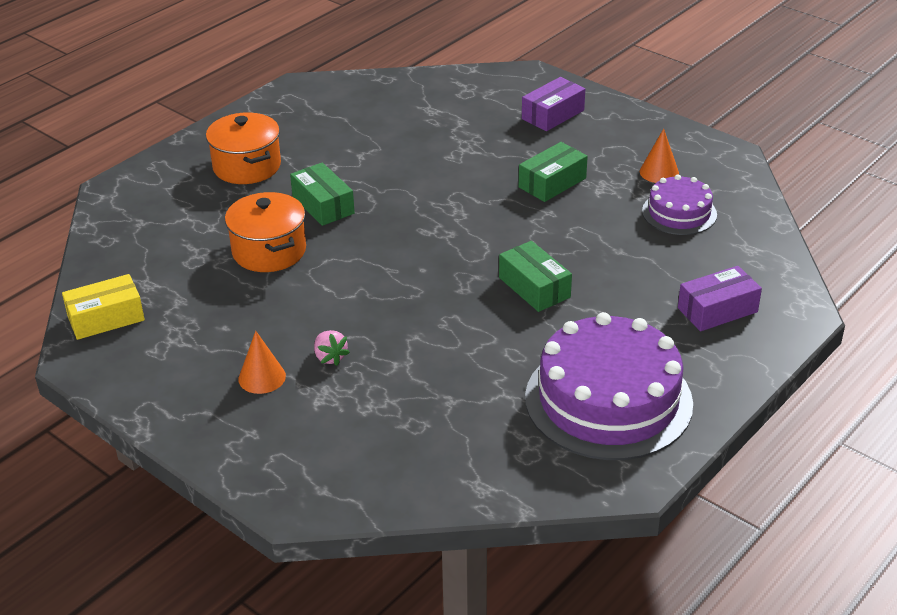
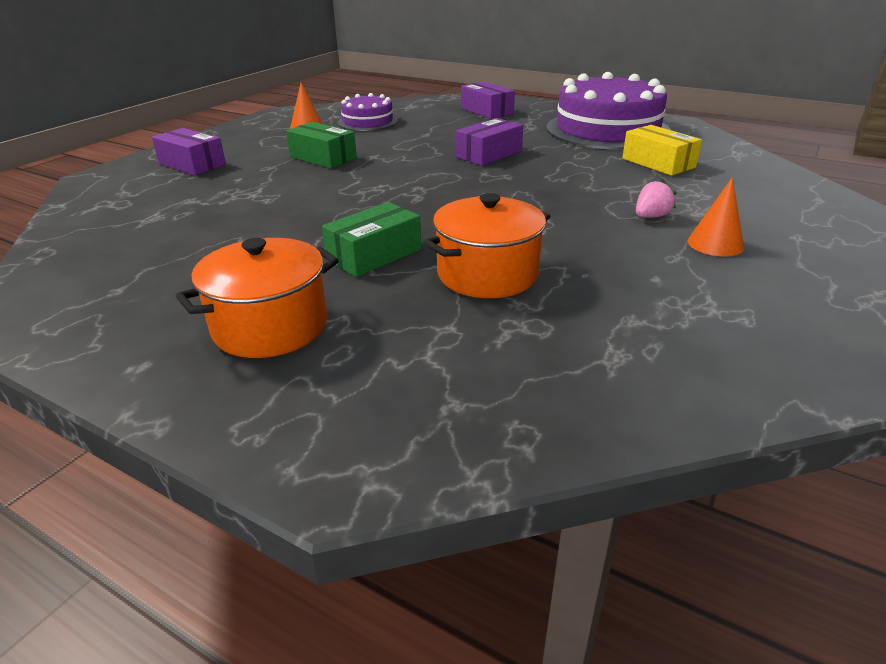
camera: 100 degrees left, 5 degrees down
(106, 318) = (721, 377): yellow box -> yellow box (658, 163)
(534, 287) = (489, 154): green box -> purple box

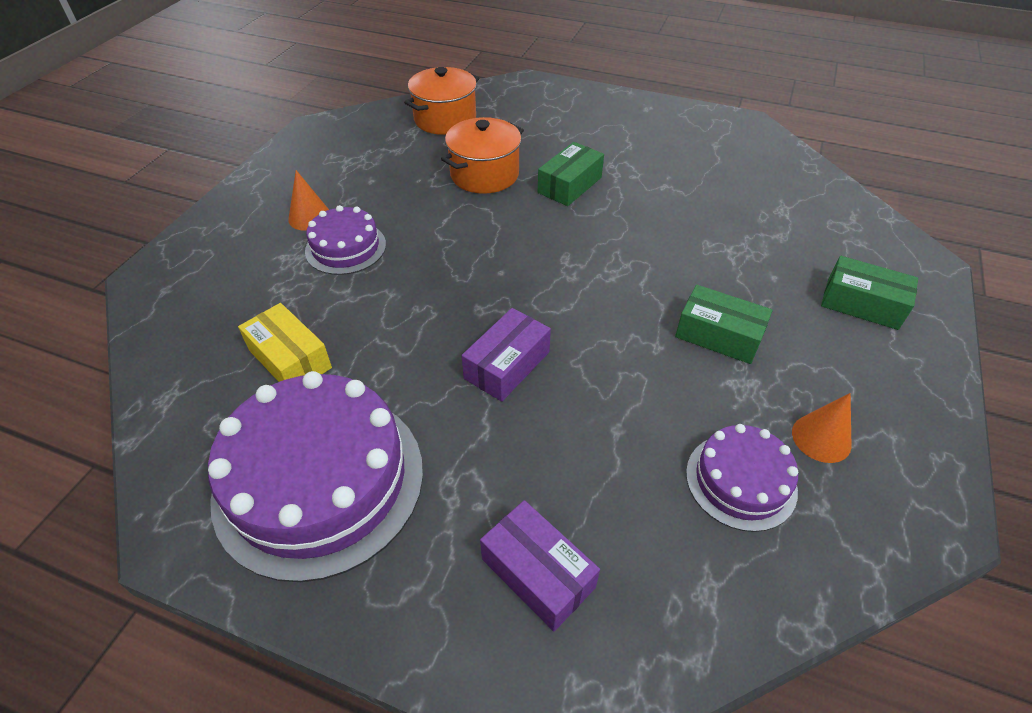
camera: 170 degrees right, 15 degrees up
(192, 164) = (862, 304): purple box -> green box
(270, 326) = (600, 131): orange pot -> orange pot (445, 119)
(651, 216) = (345, 247): pink strawberry -> purple cake

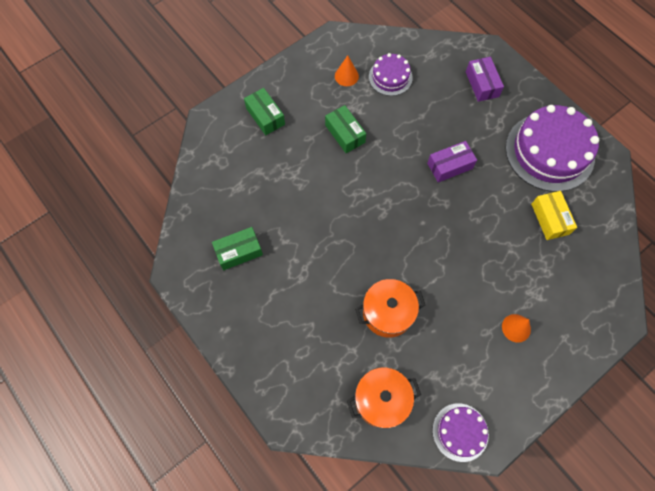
camera: 150 degrees left, 20 degrees up
(345, 247) = (501, 286): purple cake -> purple cake (460, 432)
(569, 185) = (340, 273): green box -> green box (239, 252)

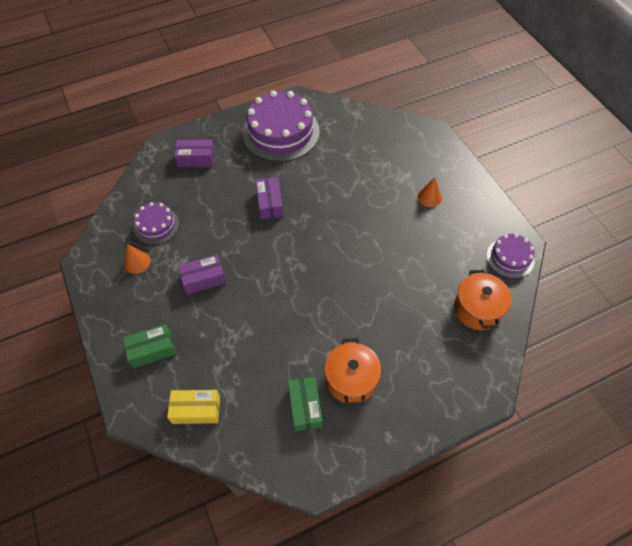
camera: 75 degrees left, 10 degrees down
(345, 134) = (204, 279): green box -> purple box
(387, 313) = (399, 285): orange pot -> orange pot (351, 380)
(550, 219) = (341, 149): yellow box -> yellow box (196, 410)

